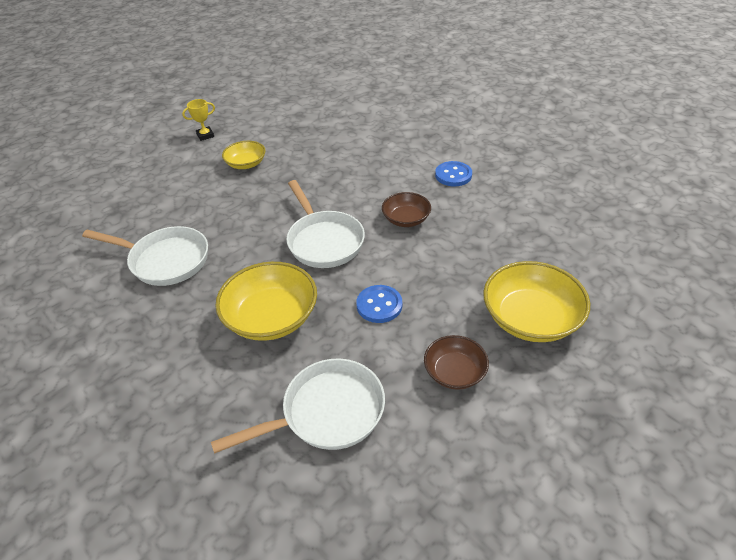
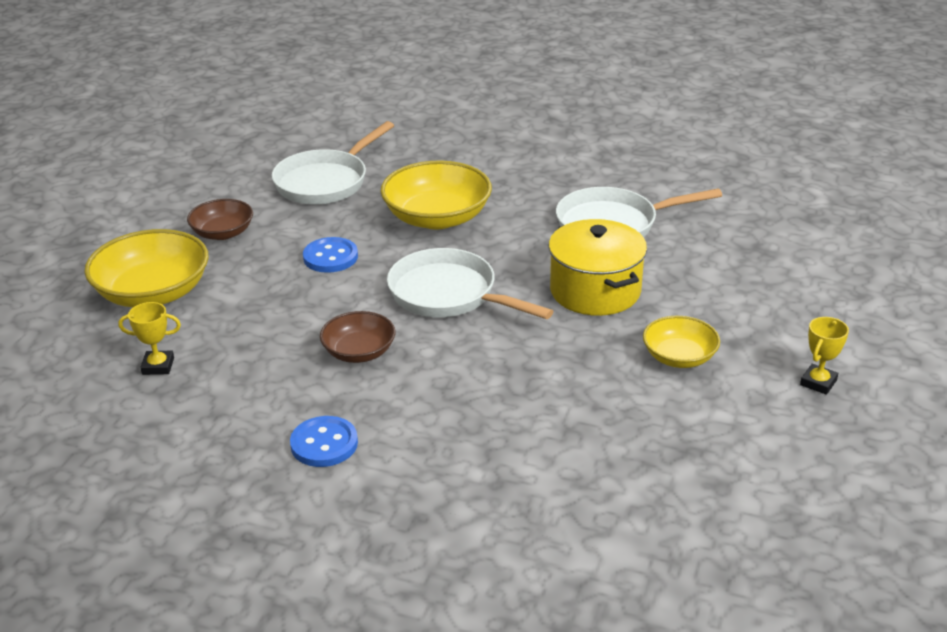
camera: 150 degrees right, 10 degrees down
(239, 214) = (595, 291): none -> yellow pot
(536, 250) = (158, 366): none -> yellow trophy

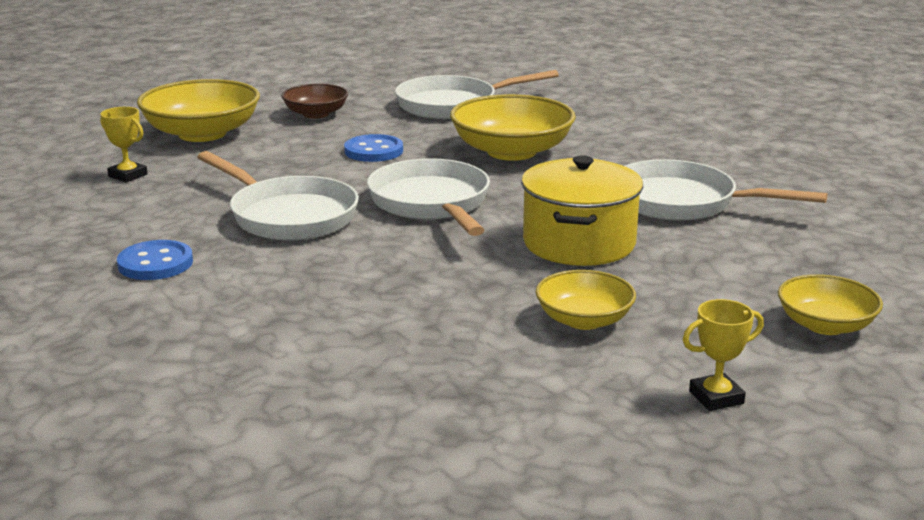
camera: 35 degrees right, 10 degrees down
(359, 352) = (288, 216): brown bowl -> white pan
(810, 298) = (825, 325): none -> yellow bowl

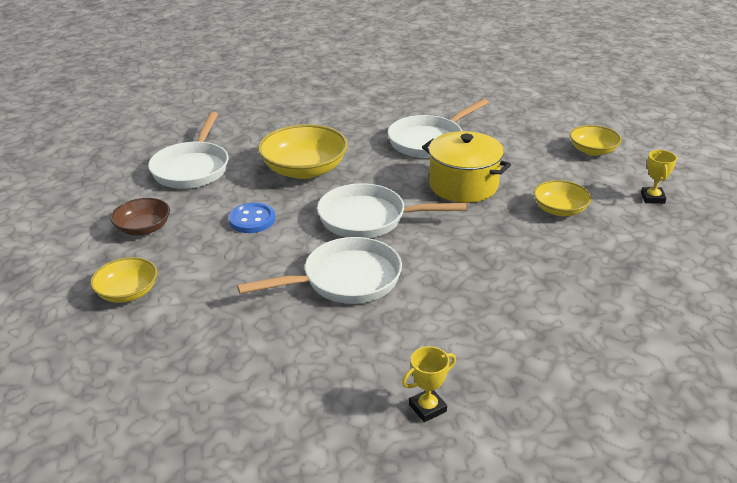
camera: 65 degrees left, 10 degrees up
(128, 175) = (191, 348): yellow trophy -> yellow trophy (427, 408)
(155, 263) = (390, 356): blue button -> none
(202, 133) = (128, 292): yellow bowl -> yellow bowl, size x0.58

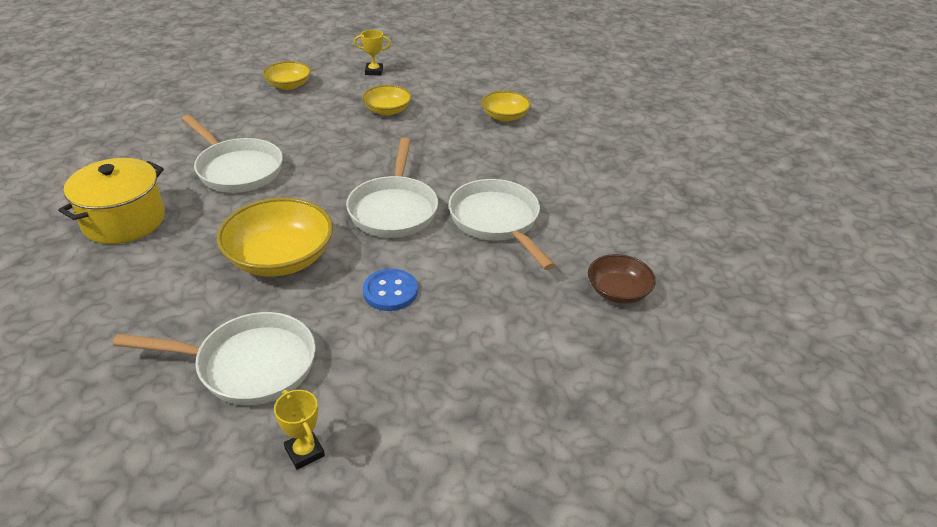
camera: 95 degrees left, 5 degrees up
(128, 292) = (537, 376): yellow bowl -> yellow bowl (505, 116)
(143, 228) = (404, 389): brown bowl -> brown bowl (618, 291)
(427, 408) = (639, 182): yellow trophy -> yellow trophy (304, 452)
(463, 185) = (338, 153): yellow pot -> yellow pot (124, 221)

